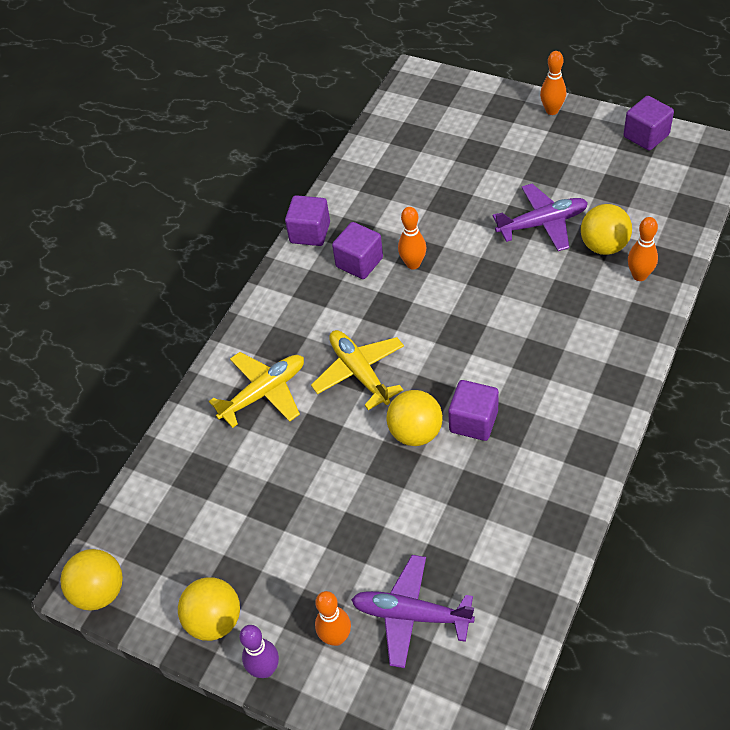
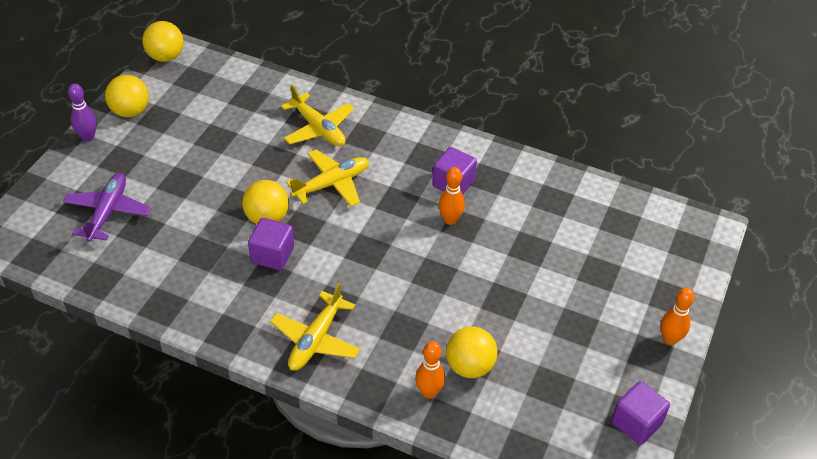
camera: 80 degrees right, 5 degrees down
(310, 233) = (489, 151): purple cube -> none
(336, 637) = (101, 172): orange bowling pin -> none
(542, 223) = (500, 318): purple plane -> none
(589, 371) = (316, 339): none -> yellow plane

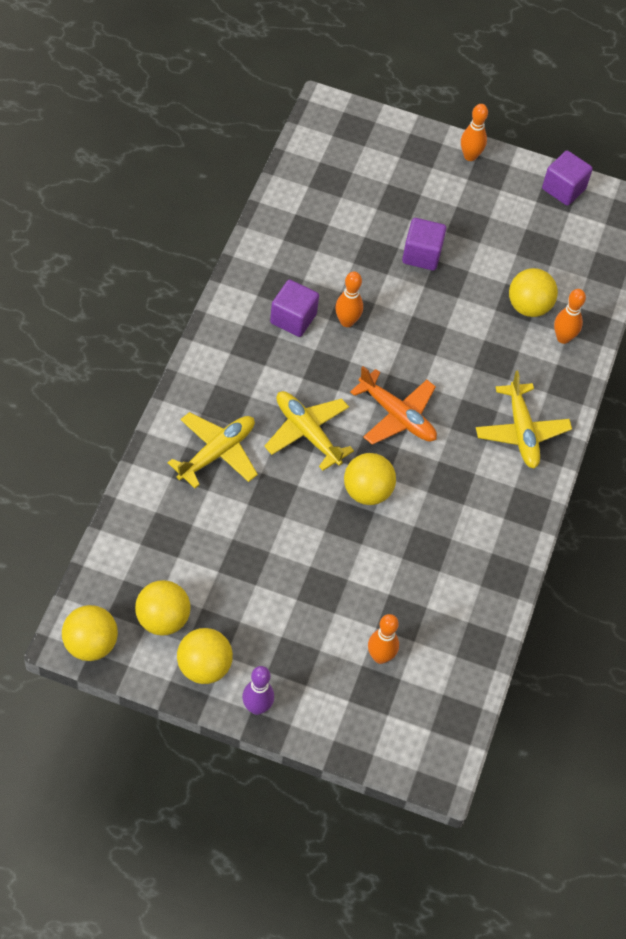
camera: 100 degrees left, 10 degrees up
(108, 212) = (380, 657): purple plane -> orange bowling pin
(176, 92) = (162, 619): none -> yellow ball
(272, 255) = (419, 481): purple cube -> purple cube (421, 255)
(316, 339) = (521, 432): yellow plane -> yellow plane turned 60 degrees clockwise
(343, 246) = (397, 416): none -> orange plane

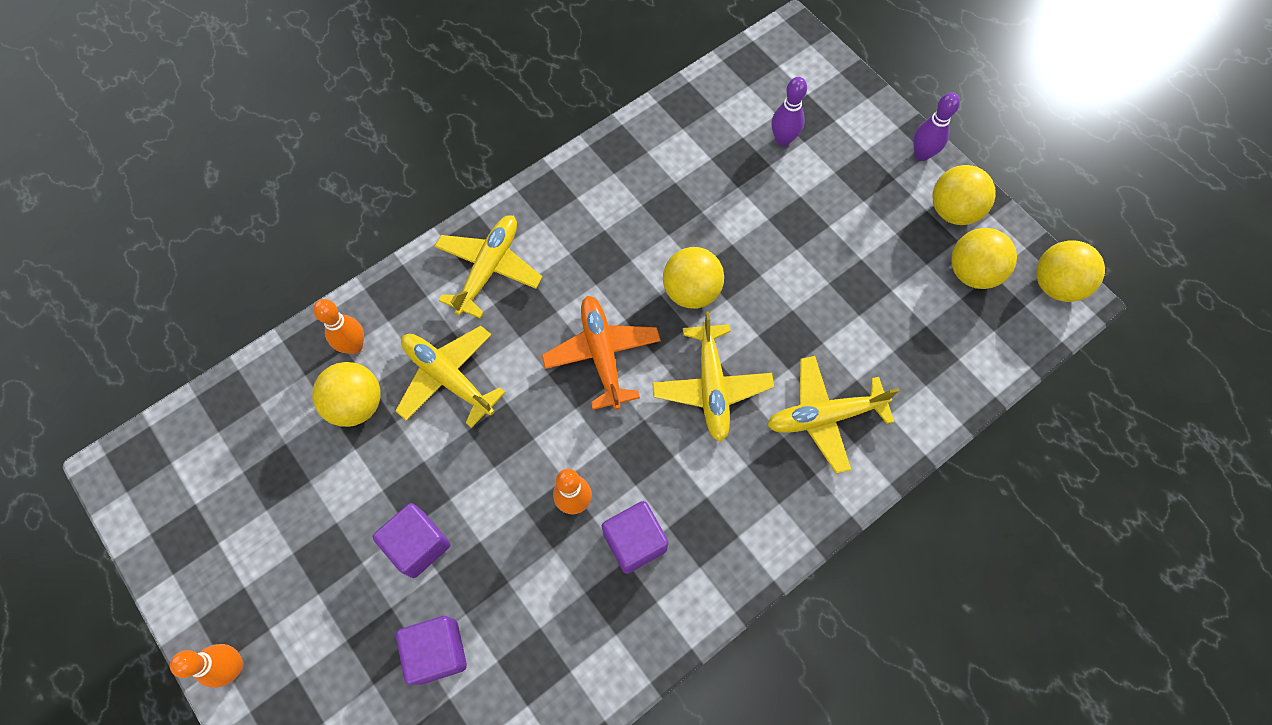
camera: 140 degrees left, 10 degrees up
(380, 657) = (783, 139): orange bowling pin -> purple bowling pin
(486, 350) = (448, 377): none -> yellow plane
(563, 189) = (169, 541): purple cube -> purple cube (437, 651)

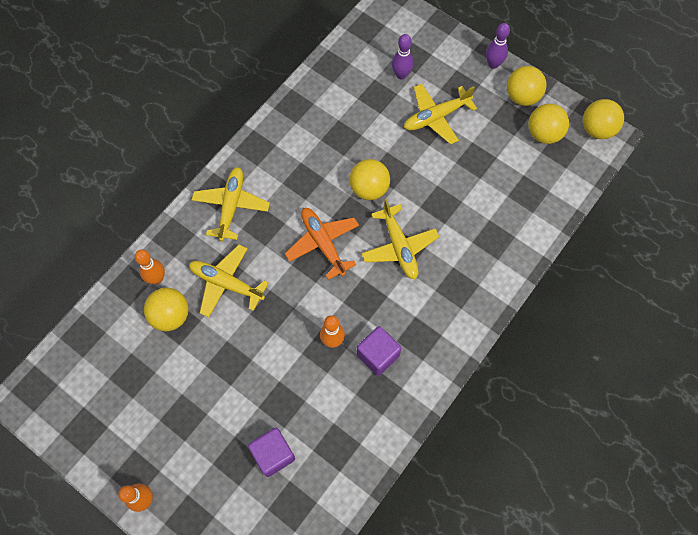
camera: 15 degrees left, 0 degrees up
(418, 544) = (240, 393): purple cube -> none
(824, 416) = (475, 247): yellow plane -> yellow plane (436, 117)

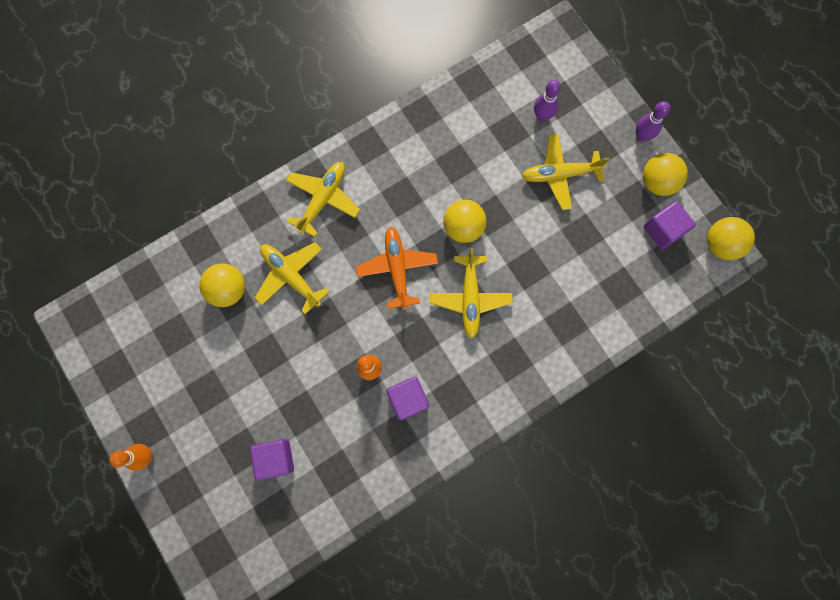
camera: 20 degrees right, 10 degrees up
(157, 278) = (228, 248): orange bowling pin -> none
(544, 134) = (663, 230): yellow ball -> purple cube

